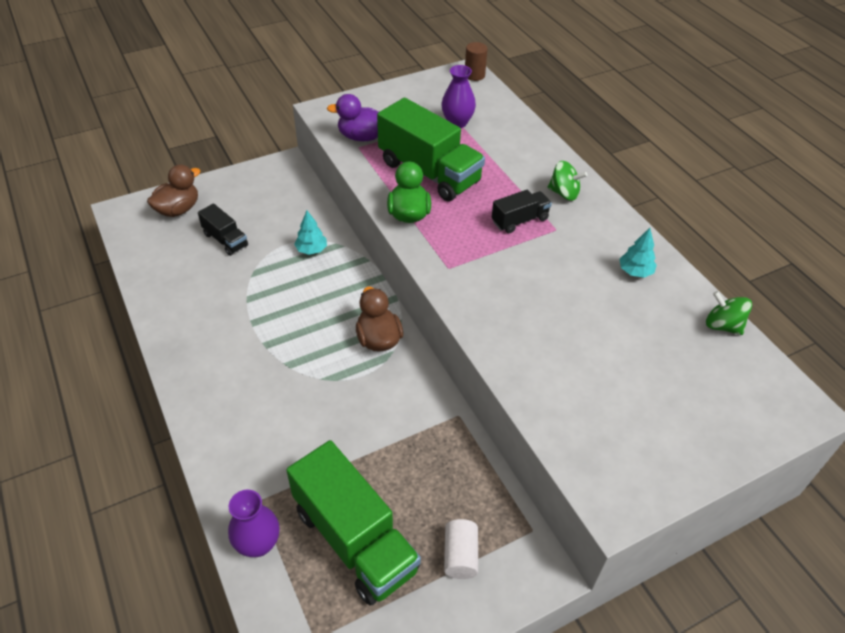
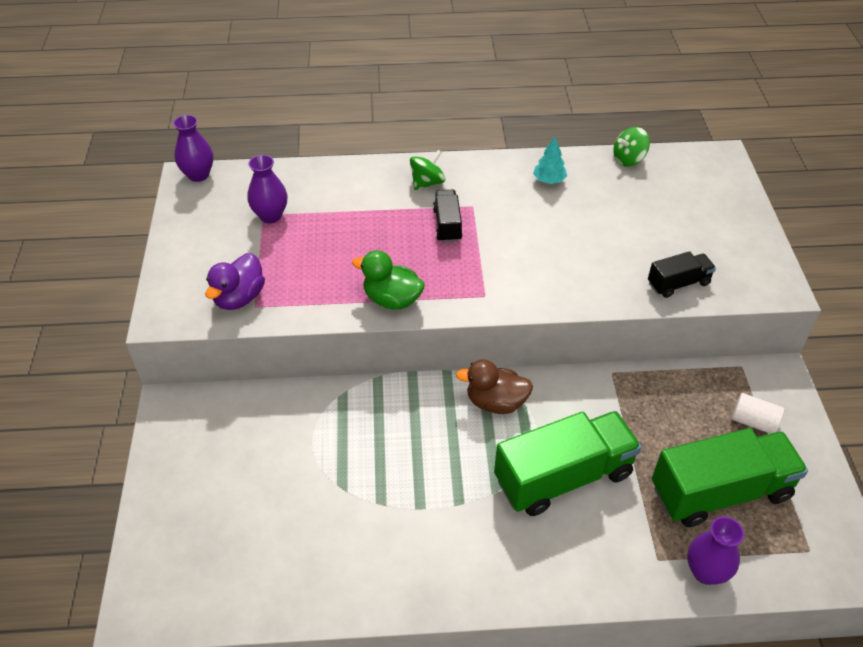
camera: 65 degrees left, 0 degrees up
(178, 209) = (178, 542): brown duck -> none
(225, 240) = (269, 502): black truck -> black truck (678, 283)
(311, 250) = (336, 421): turquoise tree -> none
(429, 172) = (337, 263): green truck -> green truck (563, 477)
(474, 75) = (198, 175): brown cylinder -> purple vase

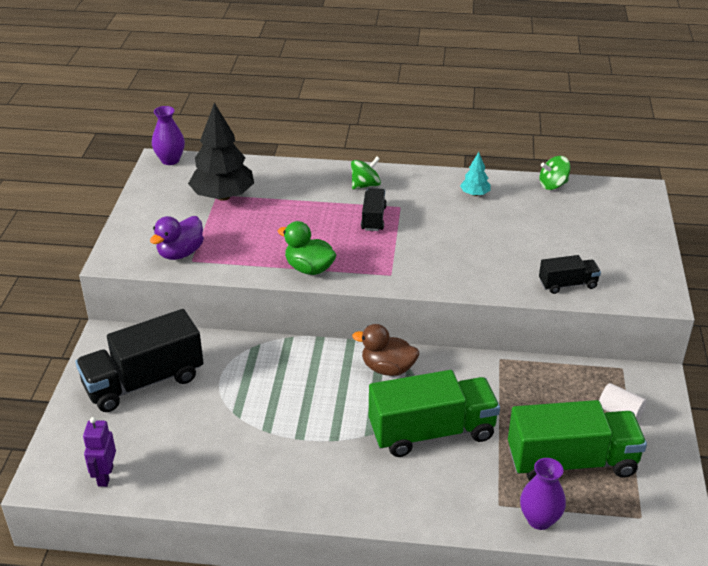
camera: 10 degrees right, 10 degrees down
(209, 594) = (105, 476): none -> purple robot
(226, 460) = (144, 382): none -> black truck
(270, 216) = (223, 196): purple vase -> black tree

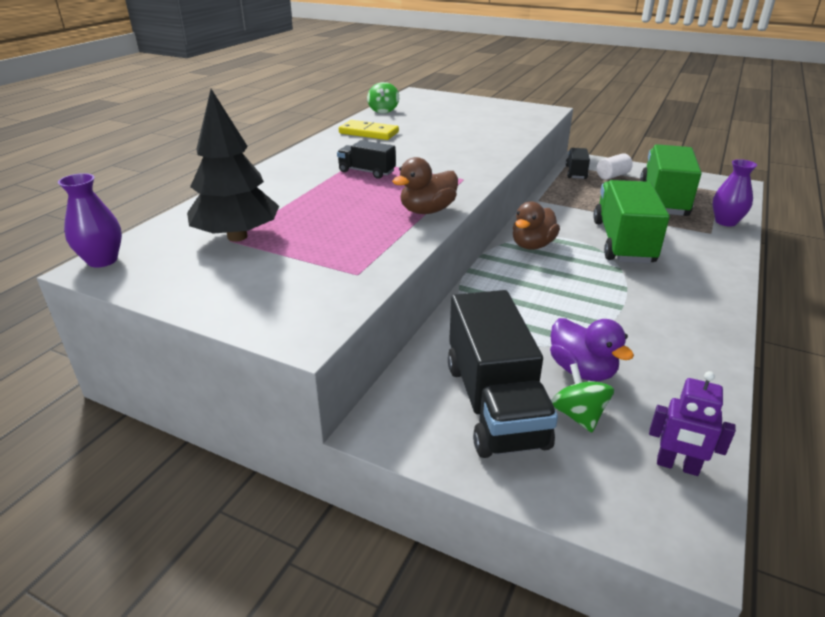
camera: 70 degrees left, 5 degrees down
(180, 253) = (334, 279): purple duck -> purple duck (582, 370)
(309, 268) = (427, 211): green duck -> brown duck
(365, 185) = (306, 166): green spinning top -> green spinning top (578, 415)
(474, 194) = (369, 133): turquoise tree -> yellow domino
(567, 284) = (516, 128): black truck -> black truck (576, 172)

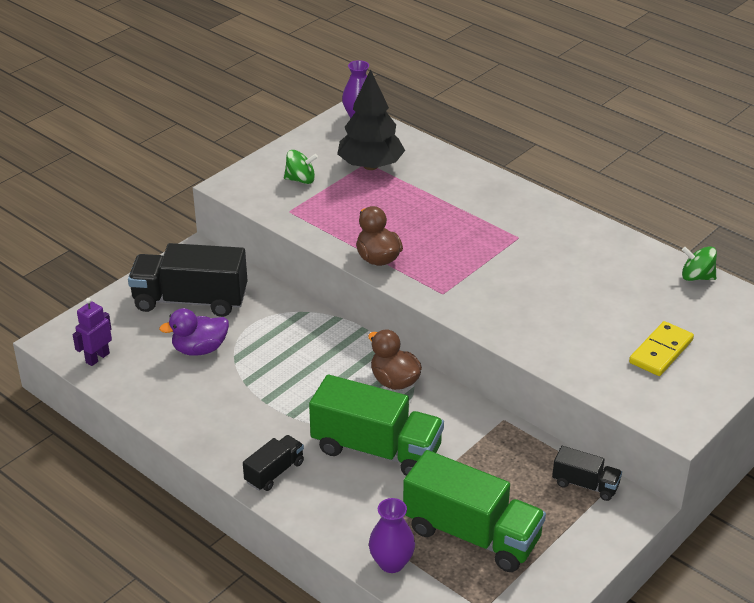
camera: 105 degrees right, 5 degrees up
(366, 172) = (482, 238): black truck -> black truck (274, 472)
(369, 133) = (605, 254): yellow domino -> yellow domino (661, 351)
(578, 415) = (159, 333): green spinning top -> green spinning top (300, 180)
(612, 176) = (565, 518): white cylinder -> none

